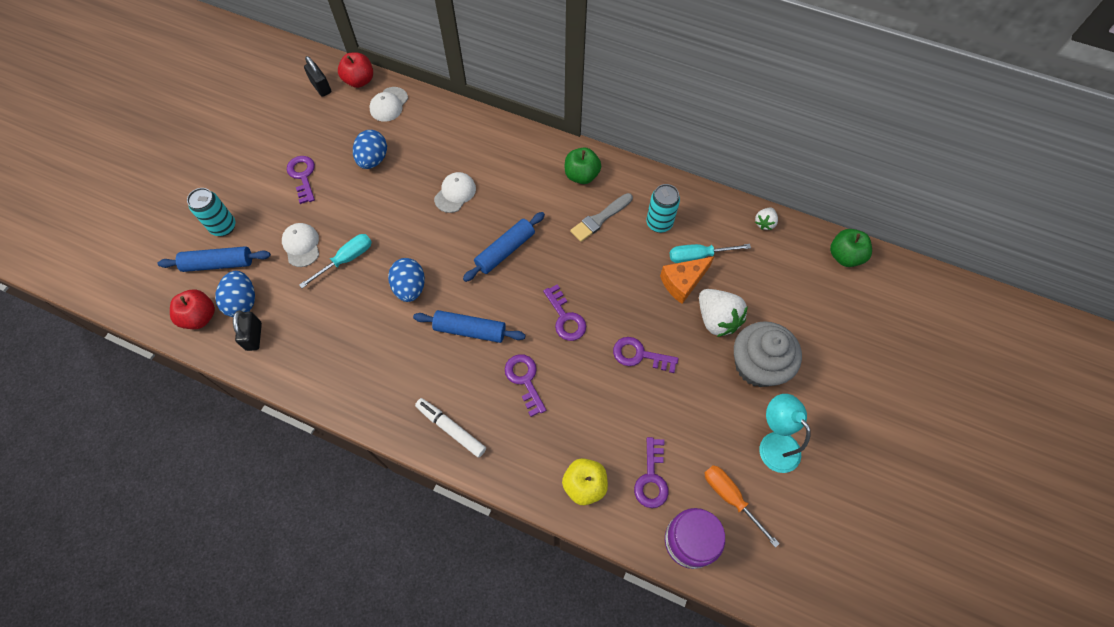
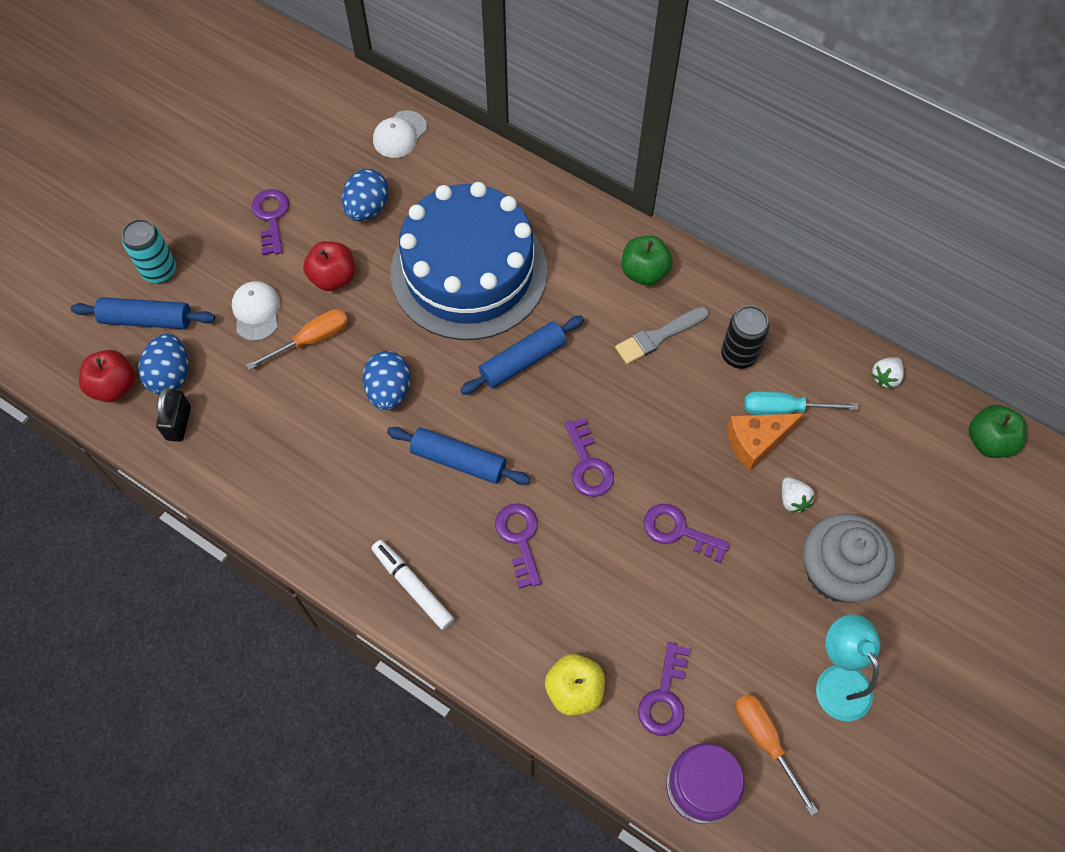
camera: 10 degrees right, 0 degrees up
(321, 87) = (313, 97): black padlock -> none
(346, 259) = (311, 340): turquoise screwdriver -> orange screwdriver
(359, 81) = (365, 95): red apple -> red apple (333, 278)
(455, 193) = (469, 271): white cap -> blue cake
(659, 223) = (738, 355): turquoise can -> black can
(716, 319) = (793, 500): white strawberry -> white strawberry, size x0.53

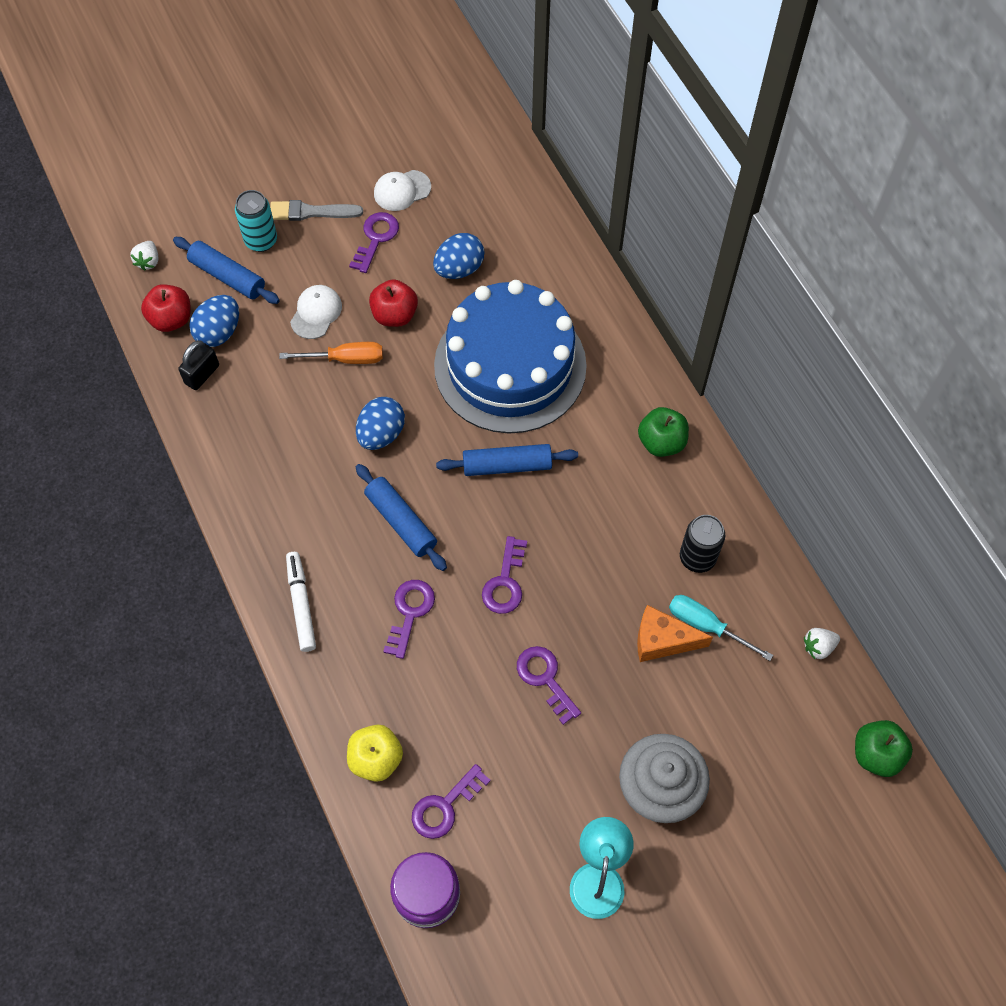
camera: 30 degrees right, 0 degrees up
(399, 134) = (526, 216): white cap -> white cap (402, 190)
(658, 336) = (637, 505): grey brush -> grey brush (311, 212)
(765, 741) = (504, 890): orange screwdriver -> none
(793, 500) = (661, 707): white strawberry -> white strawberry (148, 261)

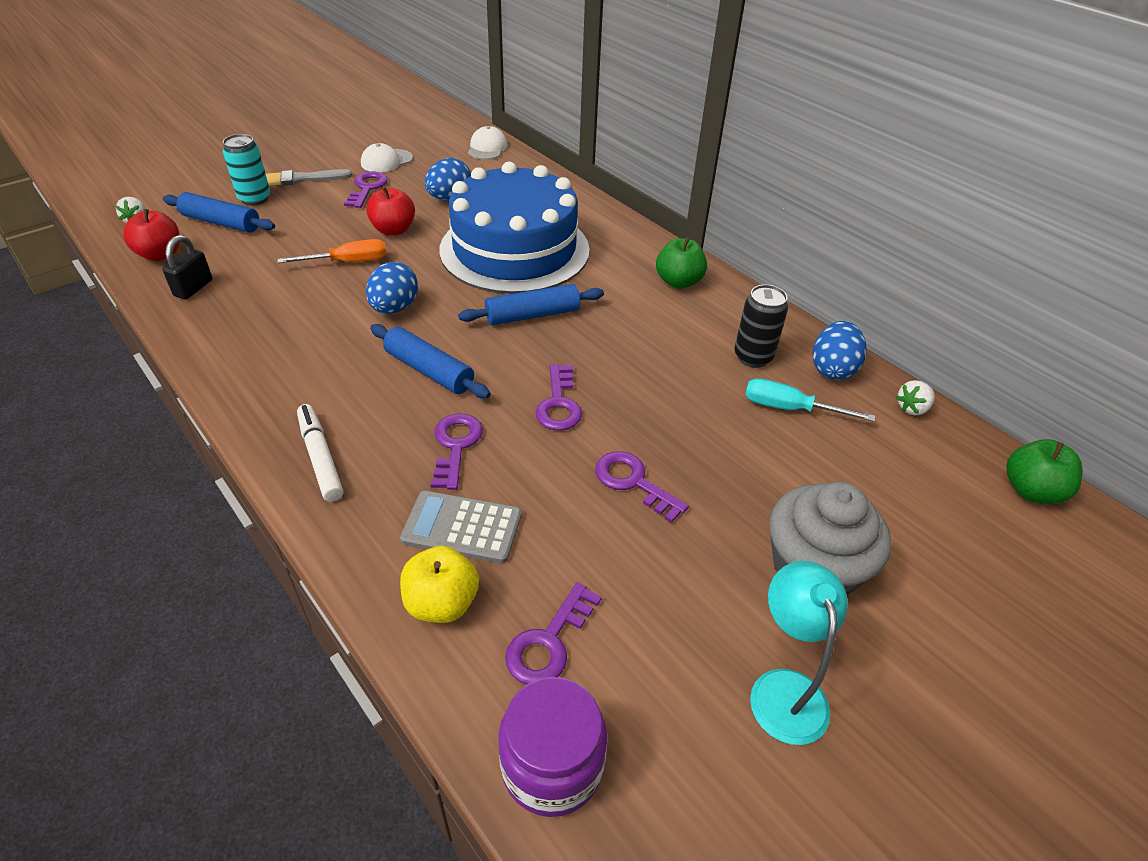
camera: 15 degrees left, 20 degrees down
(219, 332) = (212, 258): blue egg -> blue egg (832, 369)
(316, 313) = (314, 236): white cap -> white cap (487, 148)
(401, 695) = (462, 527): none -> grey calculator
(662, 640) = (749, 428): orange cheese -> none

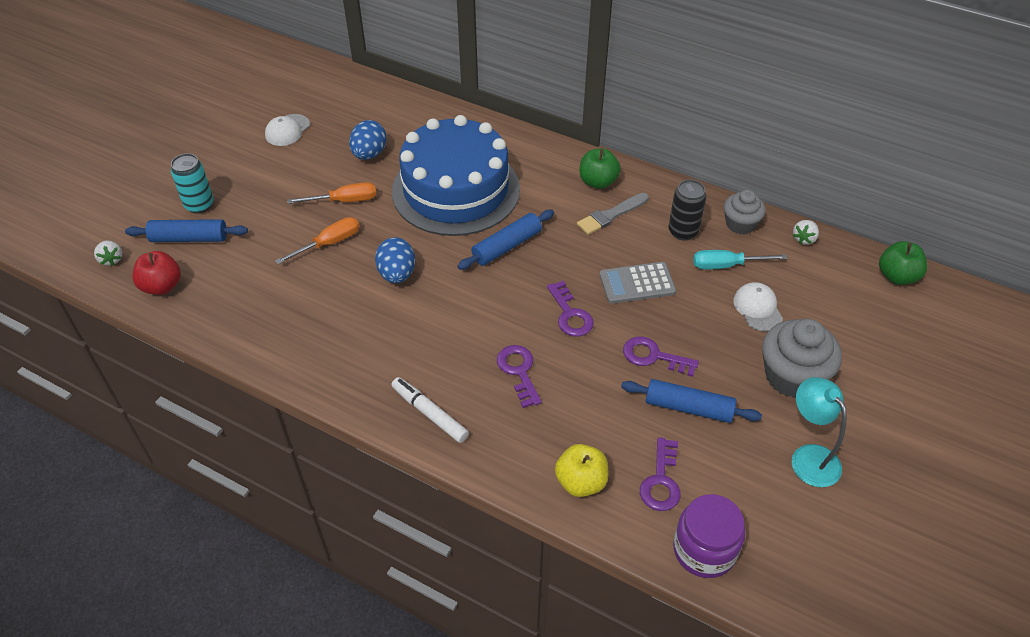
camera: 20 degrees left, 5 degrees up
(193, 288) = (218, 308): black padlock -> none
(302, 179) = (226, 171): grey brush -> grey brush (611, 215)
(367, 188) = (291, 164): purple key -> none
(393, 230) = (344, 201): red apple -> orange screwdriver
(429, 370) = (460, 319): blue rolling pin -> blue rolling pin (688, 407)
(462, 527) = (561, 428): grey calculator -> grey calculator (637, 283)
(487, 148) = (366, 90): white cap -> white cap (757, 308)
(832, 369) = (740, 224): blue egg -> grey cupcake

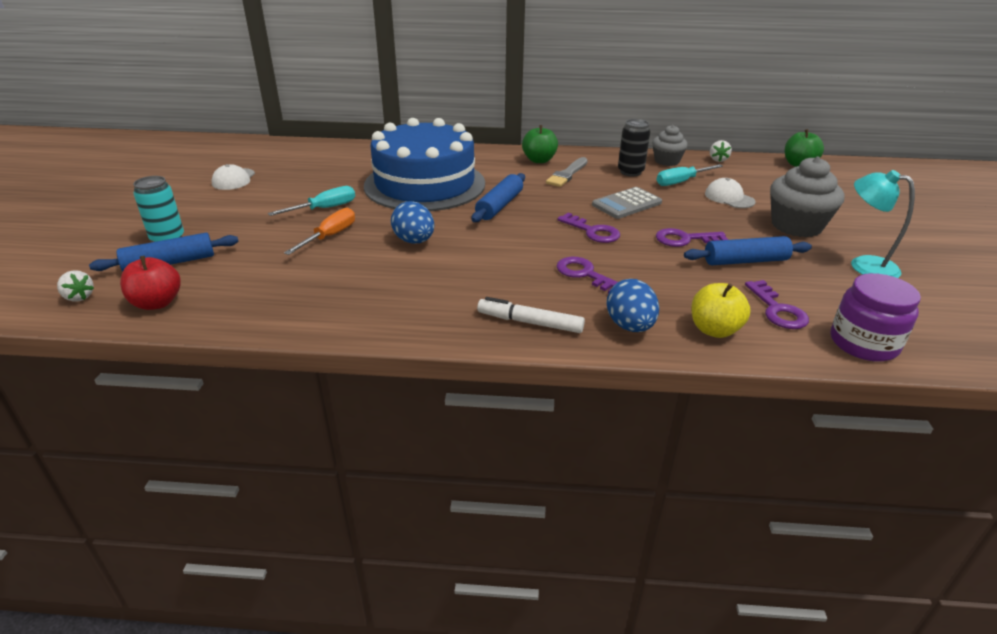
camera: 25 degrees left, 15 degrees down
(344, 201) = (324, 208): orange screwdriver -> turquoise screwdriver
(369, 154) = (326, 179): blue egg -> blue egg (630, 326)

